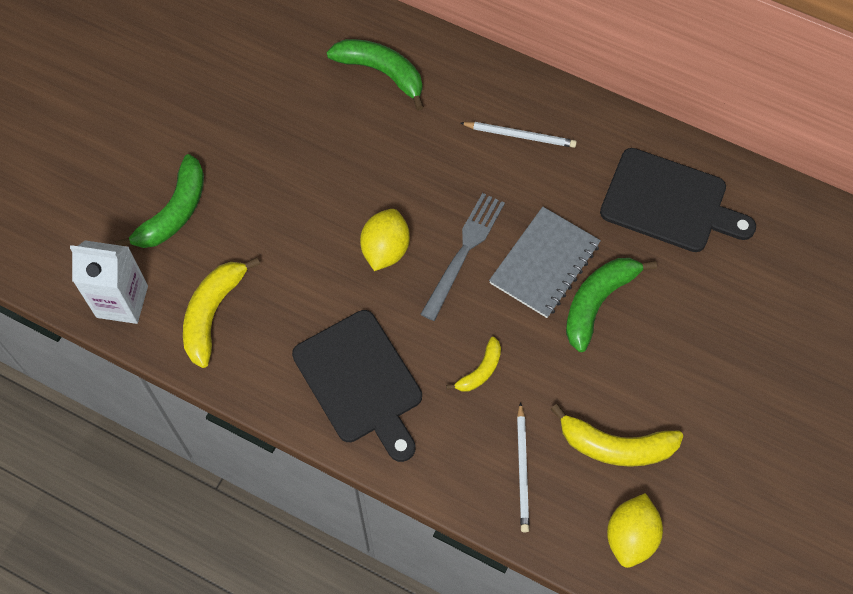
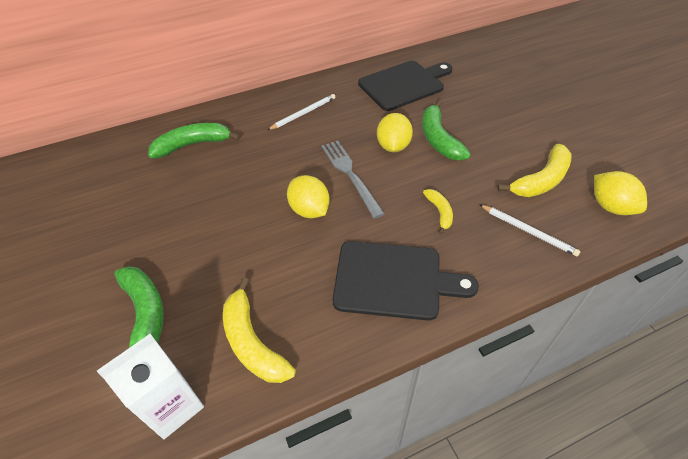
camera: 50 degrees left, 15 degrees down
(544, 264) = (393, 146): grey notebook -> yellow lemon

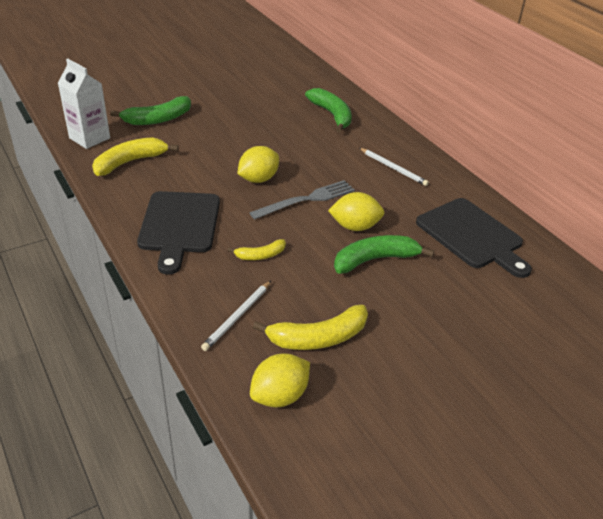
camera: 80 degrees right, 10 degrees down
(541, 180) = (317, 338): yellow banana -> yellow banana turned 60 degrees counterclockwise

